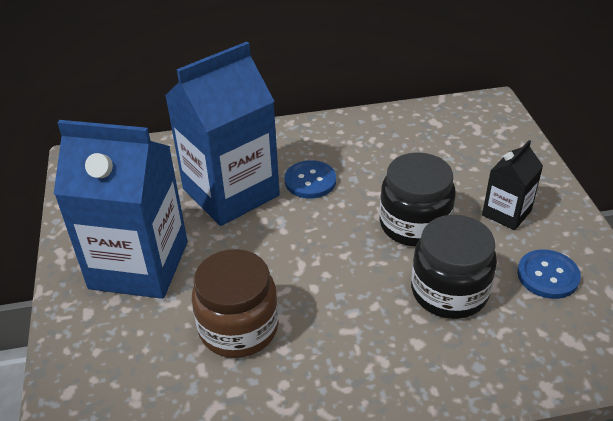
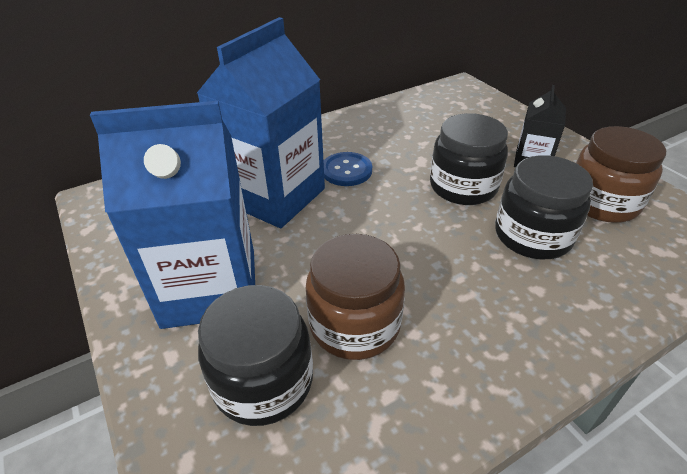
camera: 20 degrees left, 0 degrees up
(146, 352) = (263, 381): none -> black jar
(548, 275) = (602, 202): blue button -> brown jar

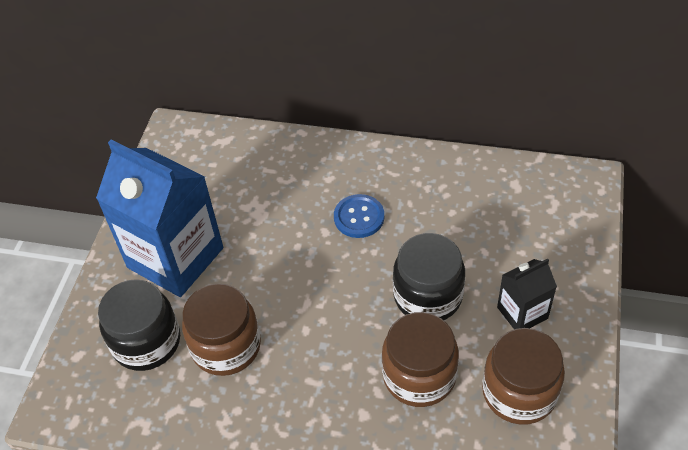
camera: 45 degrees right, 10 degrees up
(274, 196) = (283, 207): blue carton -> none
(532, 235) = (419, 376): black jar -> brown jar

